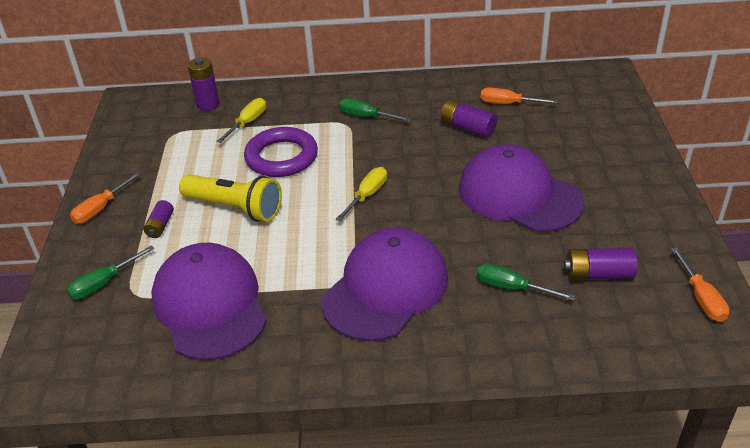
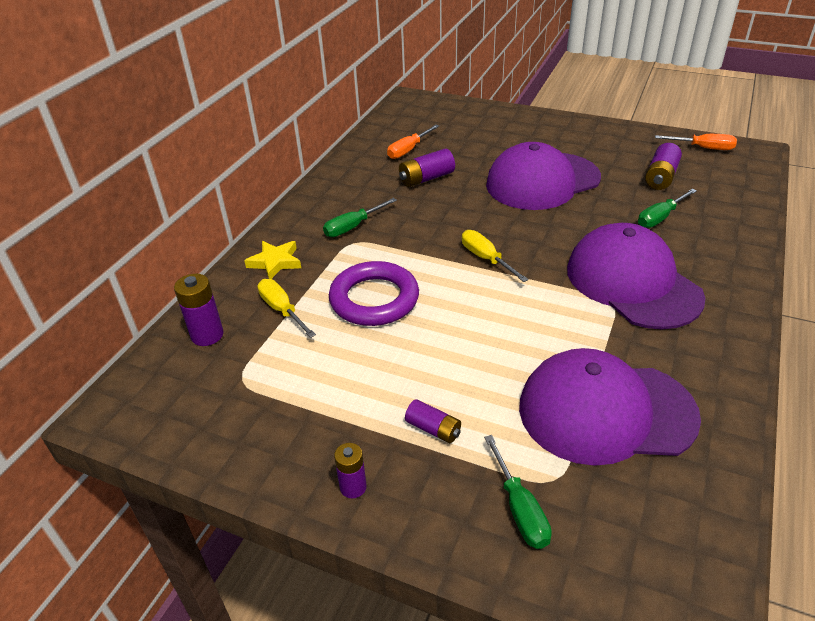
camera: 65 degrees left, 0 degrees up
(100, 209) = (353, 487): orange screwdriver -> purple battery
(235, 208) = (443, 355): yellow flashlight -> none
(299, 100) = (275, 262): none -> yellow star

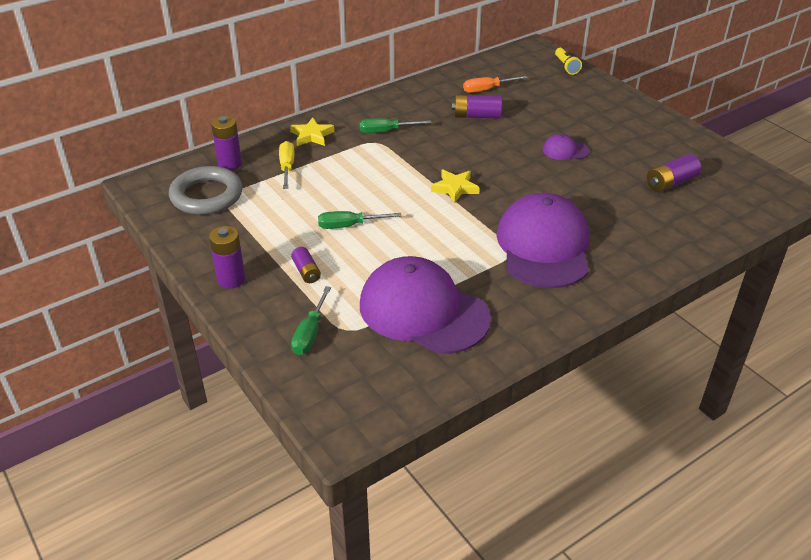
camera: 30 degrees right, 0 degrees up
(214, 388) = (207, 195): none -> grey ring
(353, 487) = (231, 279): purple battery -> purple battery, size x1.52
(374, 299) = (350, 184): purple ring -> none
(456, 106) = (566, 67): none -> yellow flashlight
(486, 258) = (455, 188): yellow screwdriver -> yellow star
(542, 181) = (565, 150): purple cap -> purple cap, size x0.42
(660, 218) = (627, 212): green screwdriver -> green screwdriver (349, 226)
(703, 148) = (744, 174): orange screwdriver -> none

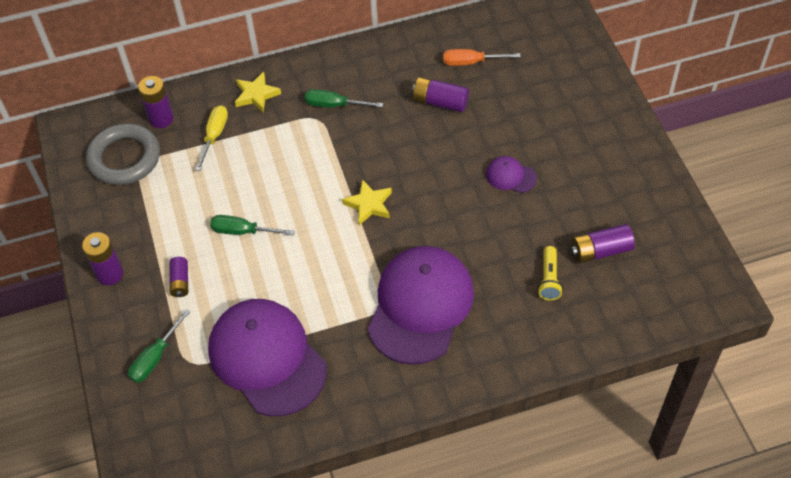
camera: 20 degrees right, 15 degrees up
(566, 67) = (580, 42): yellow flashlight -> yellow flashlight (549, 279)

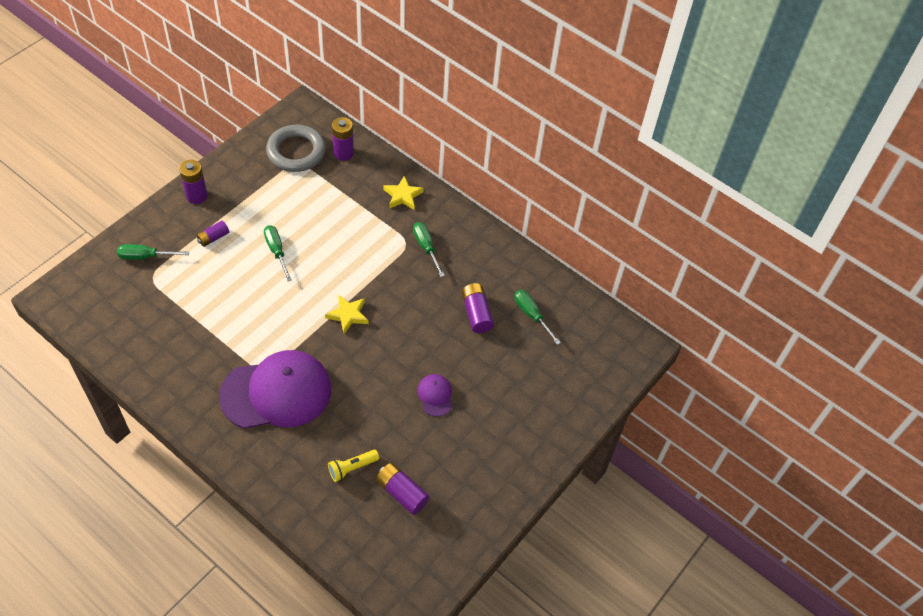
camera: 50 degrees right, 0 degrees up
(214, 135) = (349, 191): yellow screwdriver -> none
(267, 358) = (179, 320): purple cap -> none
(471, 62) = (531, 315): orange screwdriver -> green screwdriver

